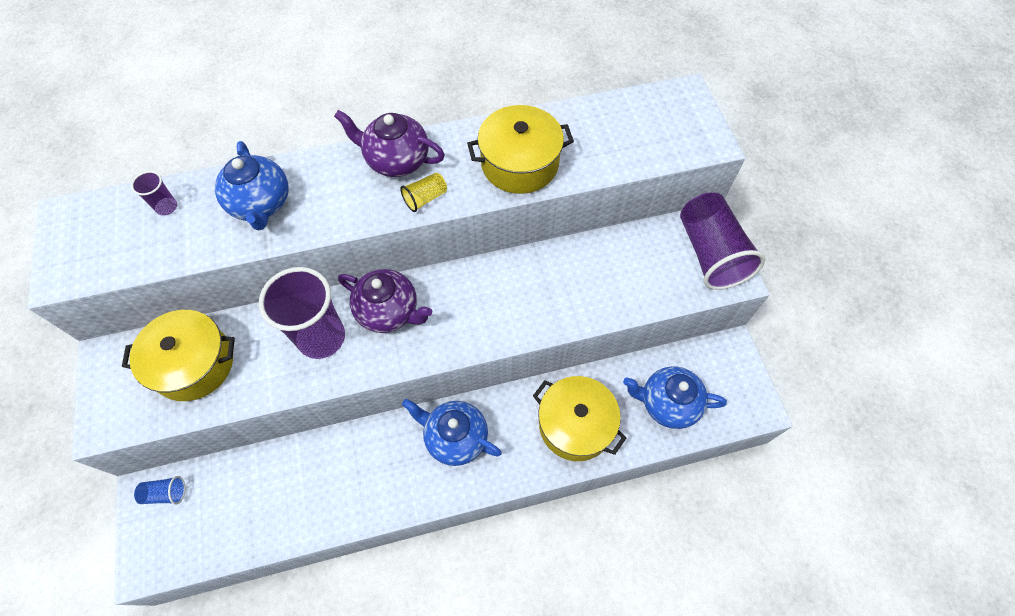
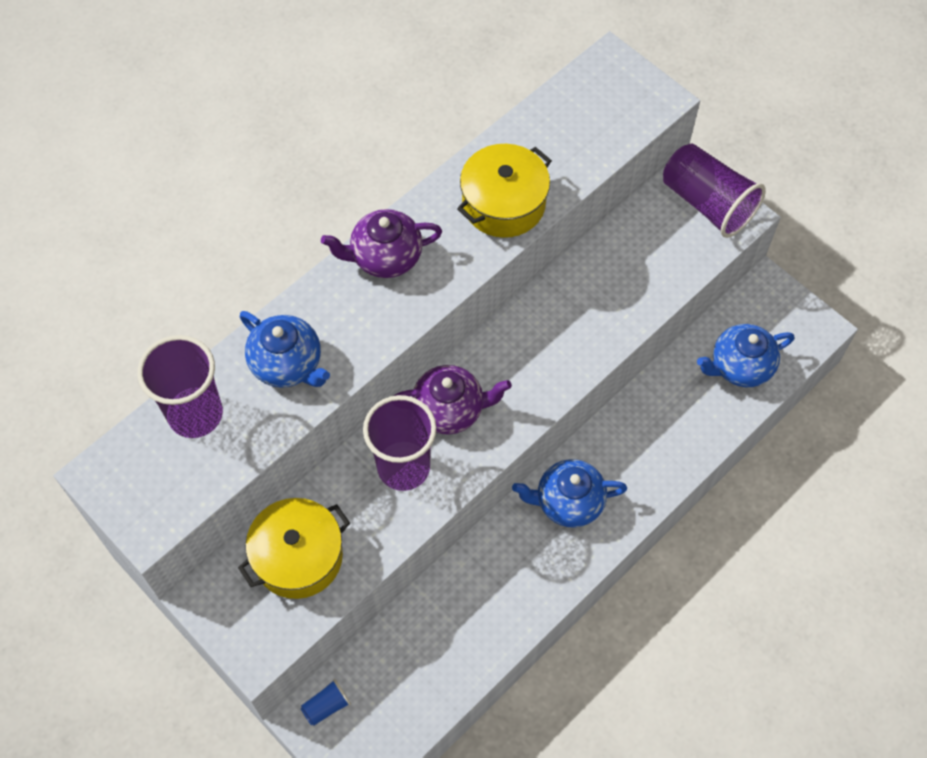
camera: 30 degrees left, 0 degrees up
(167, 207) = (195, 414): purple cup -> purple cup, size x2.29
(425, 198) = (440, 280): yellow cup -> none
(575, 425) = (670, 430): yellow pot -> none

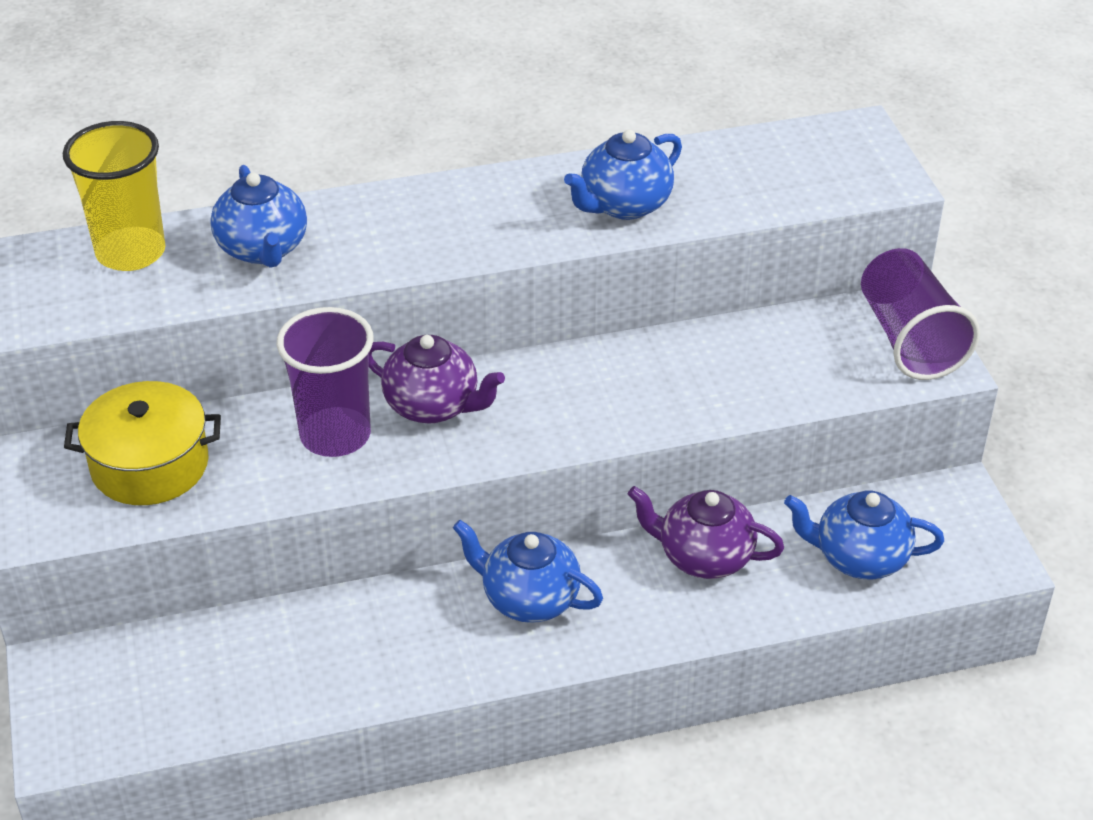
camera: 30 degrees right, 20 degrees down
(195, 414) = (131, 252): purple cup -> yellow cup
(326, 706) = (83, 666): blue cup -> none
(385, 257) = (449, 201): purple teapot -> purple teapot (703, 557)
(503, 204) = (624, 205): yellow pot -> blue teapot

